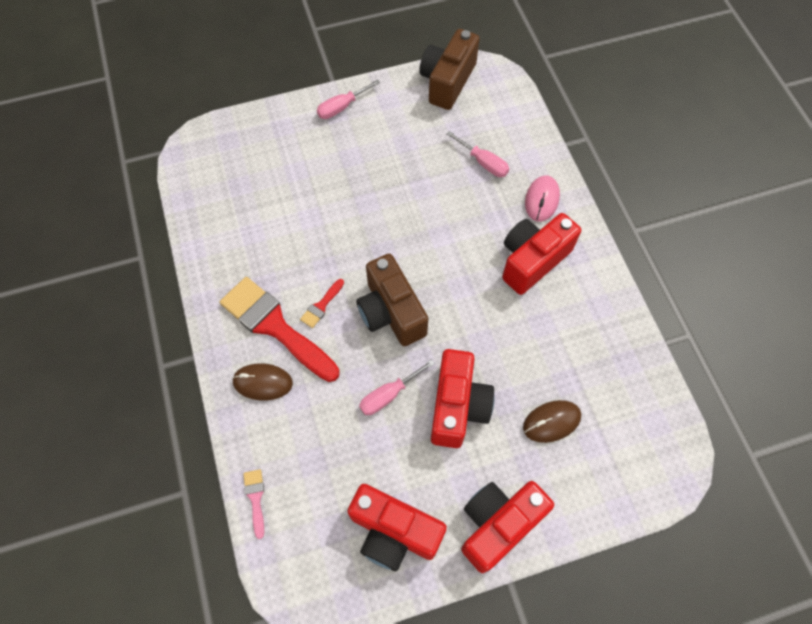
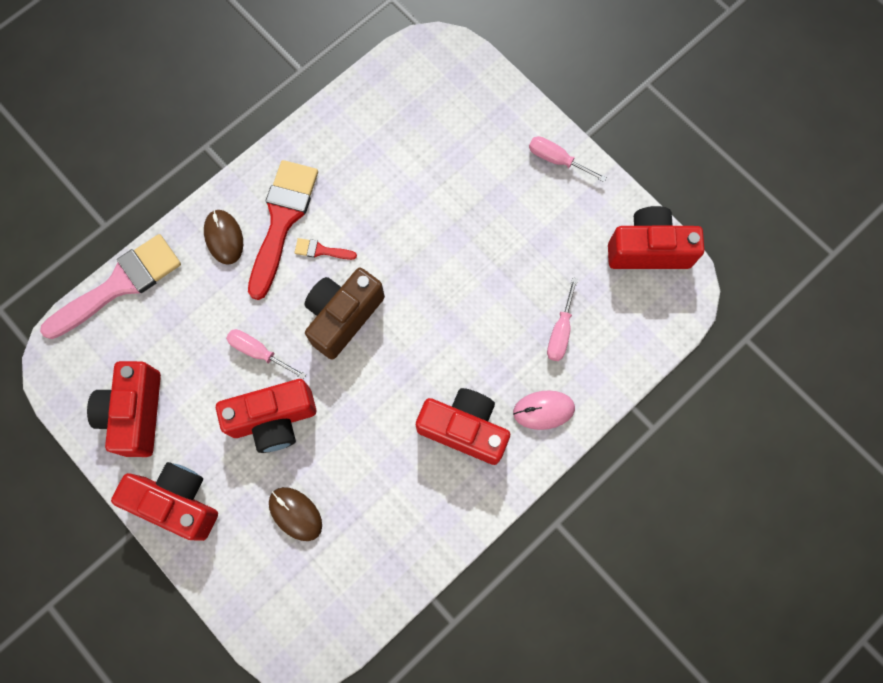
camera: 65 degrees right, 10 degrees up
(255, 498) = (119, 285): pink brush -> pink brush, size x2.38
(447, 82) = (648, 249): brown camera -> red camera

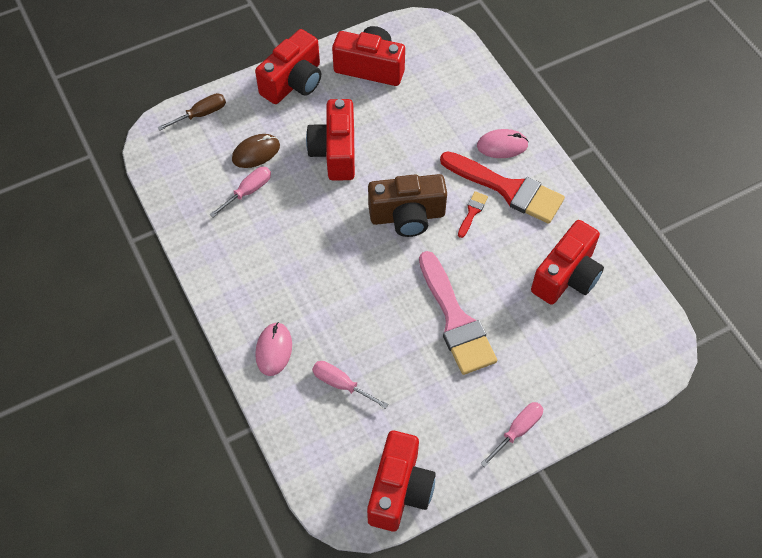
camera: 105 degrees right, 15 degrees down
(119, 285) = (478, 72): pink brush -> pink brush (455, 320)
(224, 237) = (502, 145): brown mouse -> pink mouse
(252, 604) = (201, 114): none -> brown screwdriver
(259, 352) = (394, 152): pink screwdriver -> pink screwdriver (248, 191)
(343, 316) = (407, 216): brown camera -> brown camera turned 120 degrees clockwise
(464, 429) = (280, 284): red camera -> red camera (566, 276)

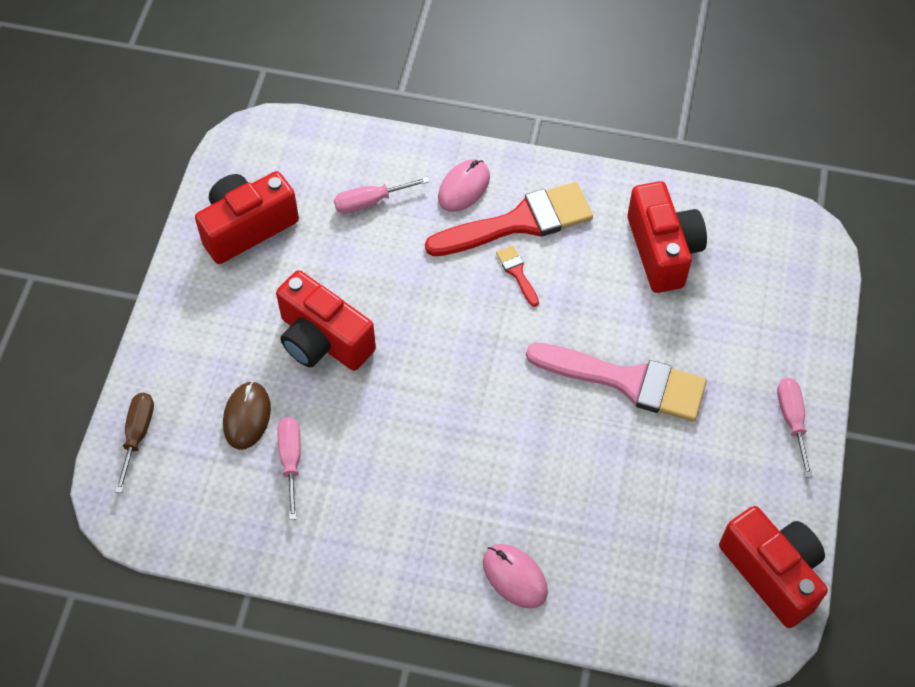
camera: 50 degrees left, 0 degrees up
(294, 82) = (190, 313): red camera -> none
(341, 384) = (610, 540): pink screwdriver -> pink screwdriver (370, 202)
(407, 216) = (467, 333): brown camera -> none

